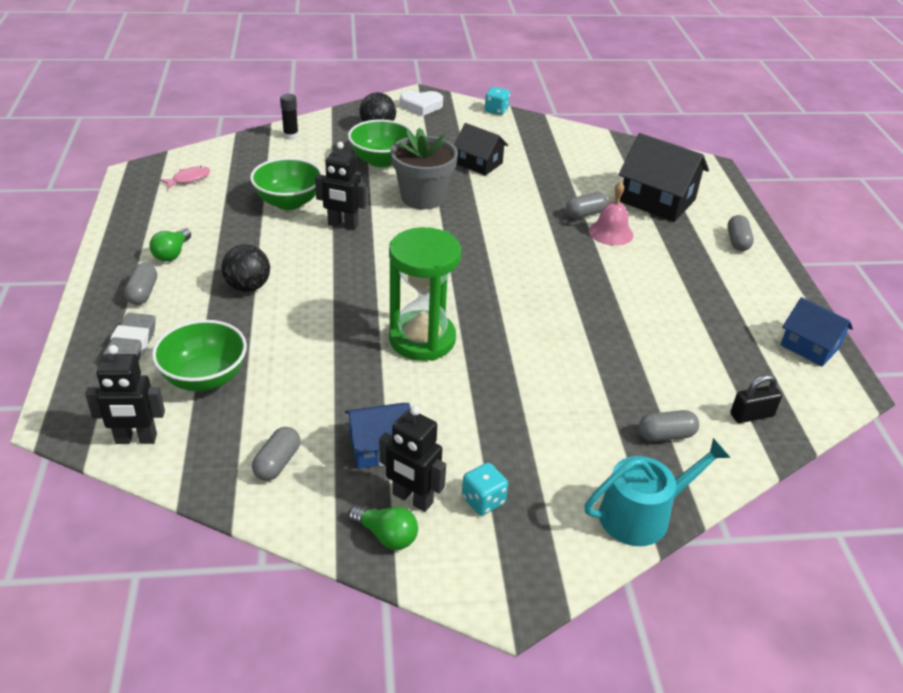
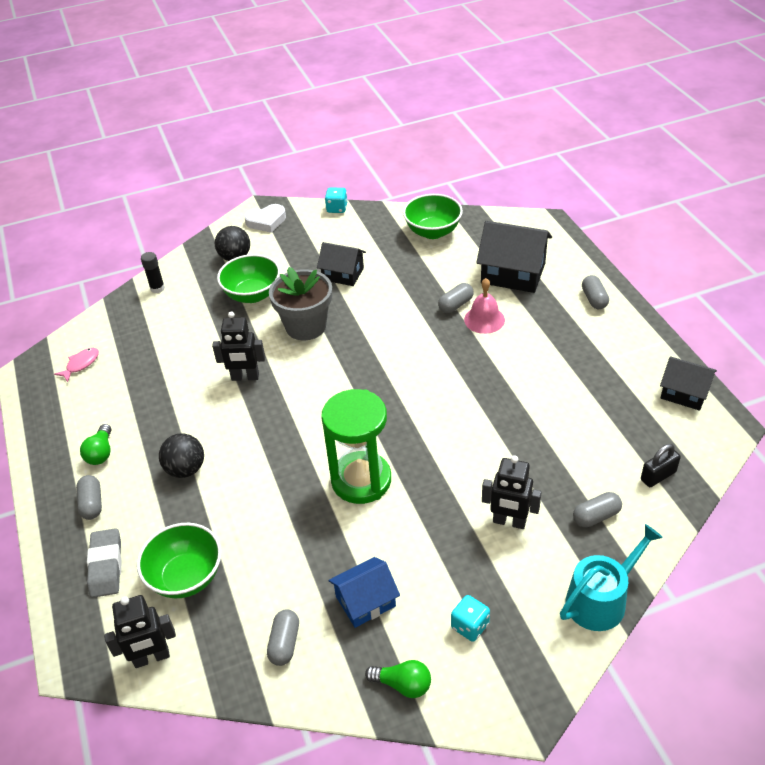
camera: 10 degrees left, 5 degrees up
(288, 202) = (185, 365): green bowl -> green bowl (433, 232)
(412, 499) = (411, 643): black robot -> black robot (509, 522)
(809, 346) = (684, 393): blue house -> black house

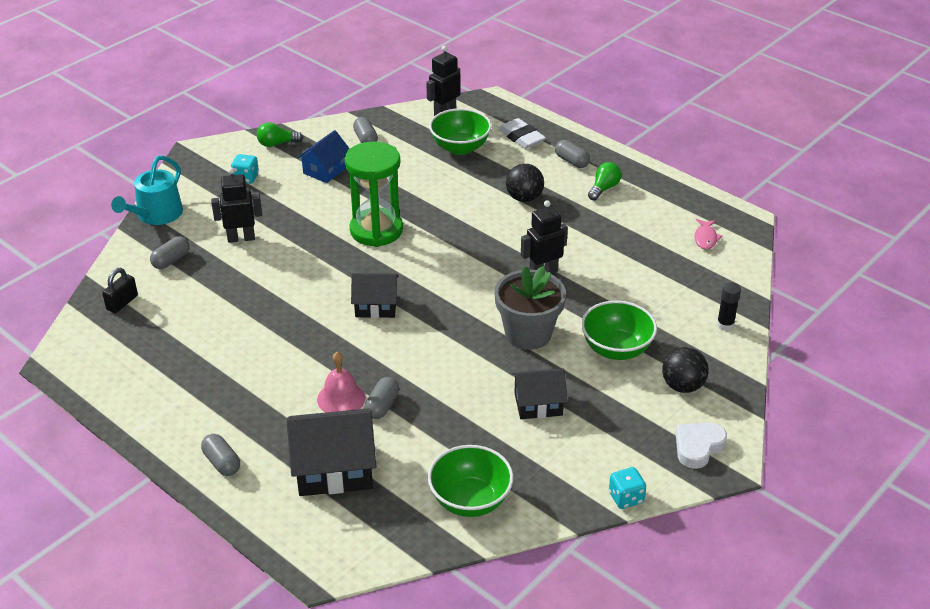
camera: 150 degrees right, 5 degrees down
(101, 453) = (604, 188): green light bulb -> green light bulb turned 60 degrees clockwise
(106, 566) = (521, 137): grey eraser -> white eraser
(684, 393) = (103, 382): black house -> black house (376, 306)

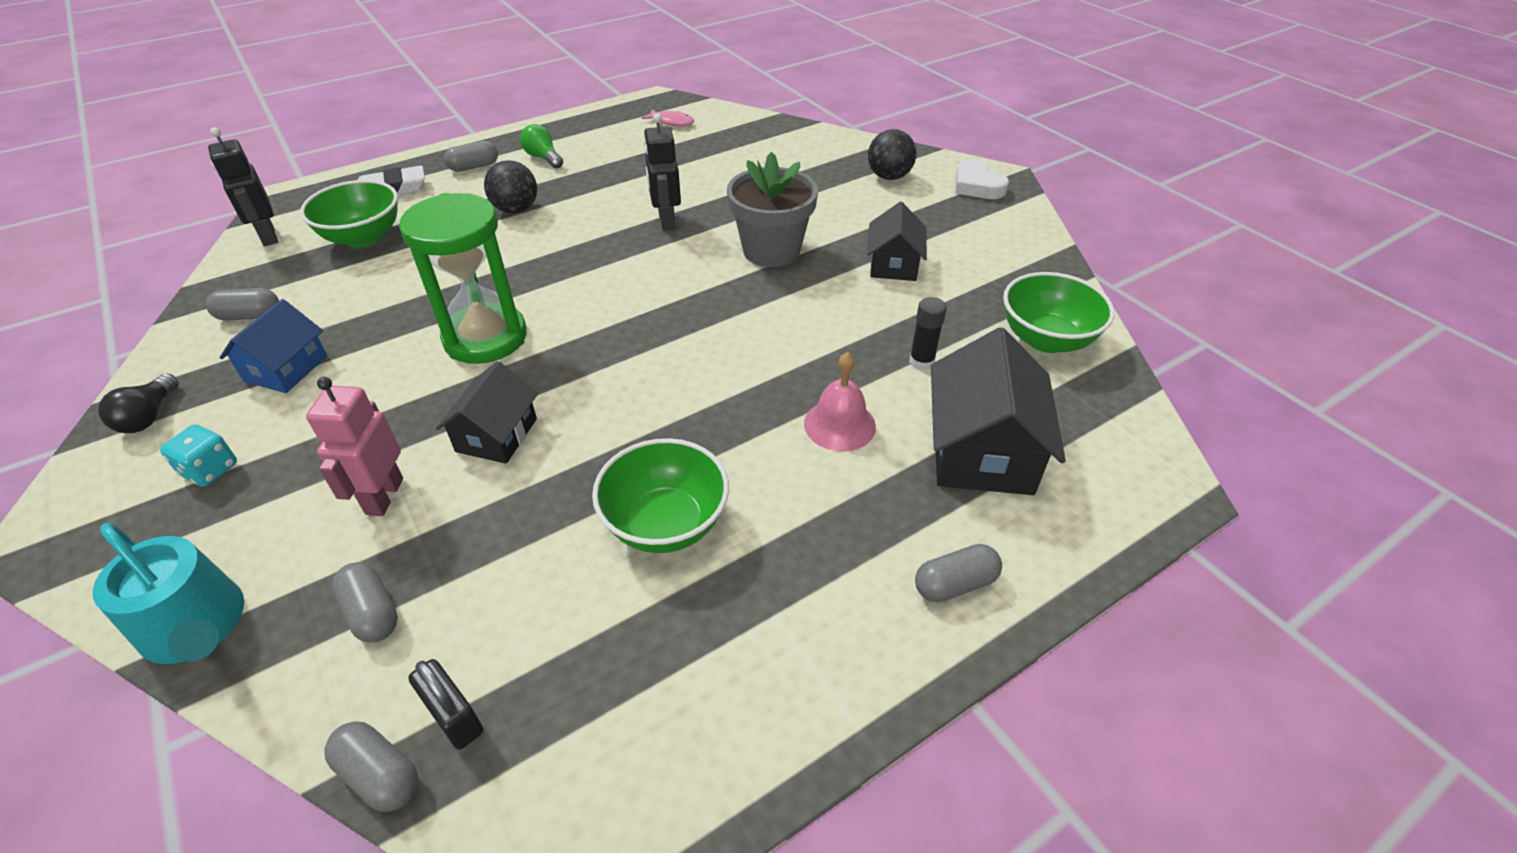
camera: 75 degrees left, 5 degrees up
(241, 238) = (384, 496): black robot -> pink robot
(277, 144) = (149, 416): green light bulb -> black light bulb
(325, 170) = (286, 368): blue house -> blue house turned 60 degrees clockwise
(376, 306) = (656, 363): black house -> black house (496, 435)
(382, 406) = (865, 386): grey capsule -> grey capsule (379, 775)
(616, 349) = (820, 201): green bowl -> green bowl (666, 524)
(626, 498) = (1044, 237): turquoise dice -> none
(725, 325) = (808, 139): black glue stick -> black glue stick (921, 362)

